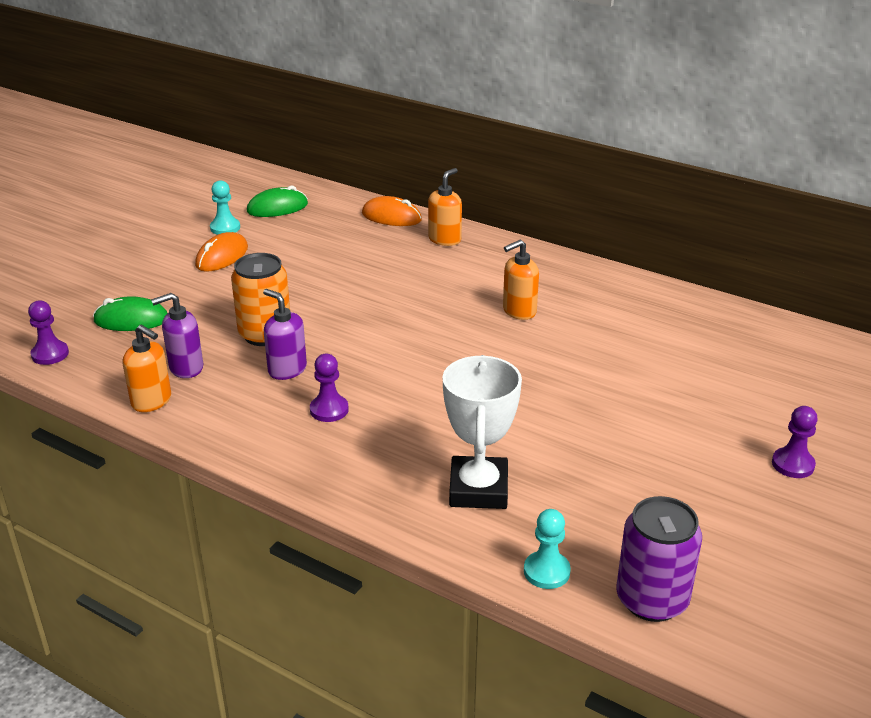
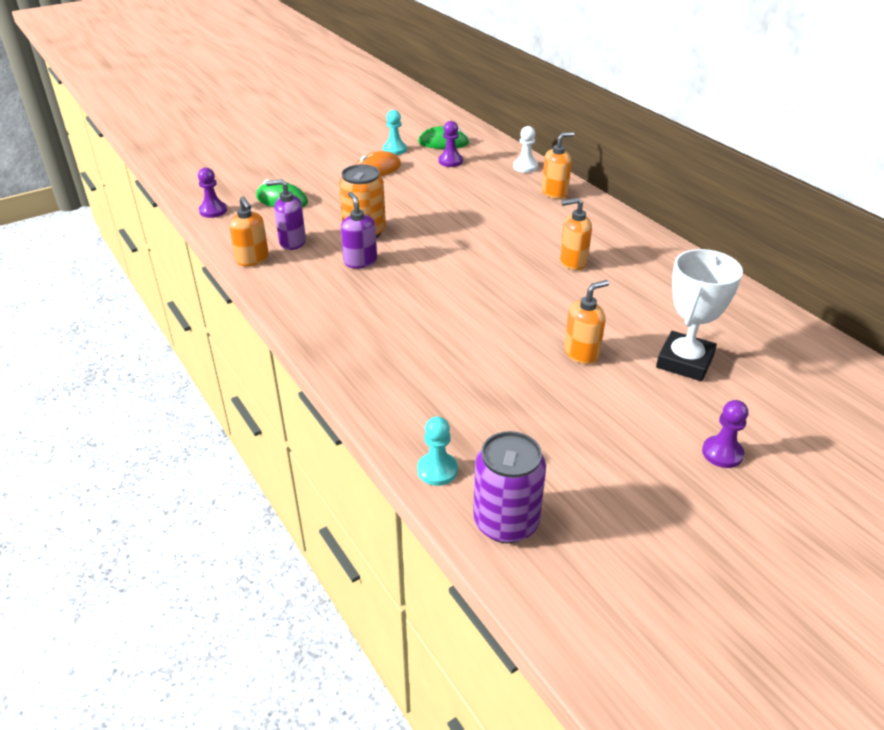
camera: 25 degrees right, 5 degrees up
(329, 410) = (368, 298): purple pawn -> purple pawn (450, 161)
(391, 217) = (525, 167): orange mouse -> white pawn
(478, 489) = (433, 390): white trophy -> white trophy (684, 361)
(598, 405) = (581, 353): none -> orange soap dispenser

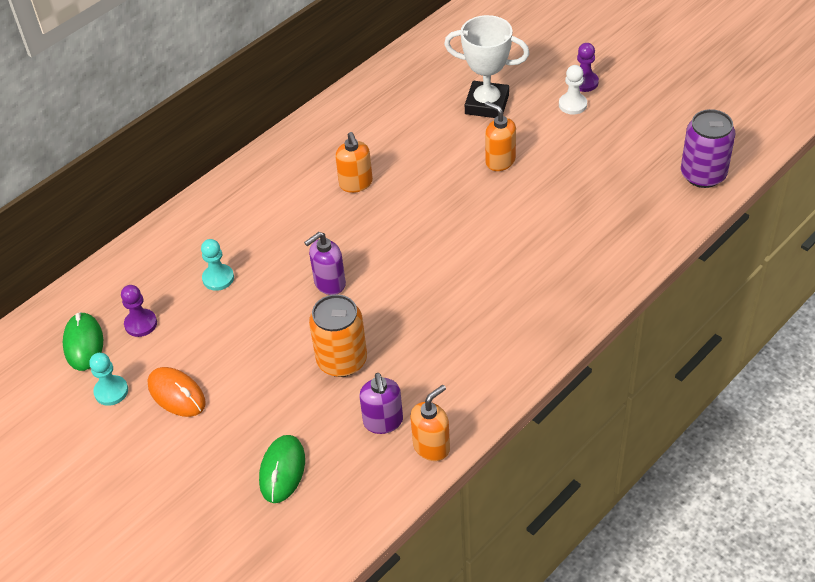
camera: 100 degrees left, 10 degrees up
(213, 211) = (328, 538): purple pawn -> none
(360, 261) = (405, 346): purple soap dispenser -> purple soap dispenser (329, 283)
(437, 470) = (674, 218): turquoise pawn -> turquoise pawn (218, 278)
(525, 167) = (147, 250): white pawn -> white pawn (572, 105)
(554, 193) = (211, 216): orange soap dispenser -> none

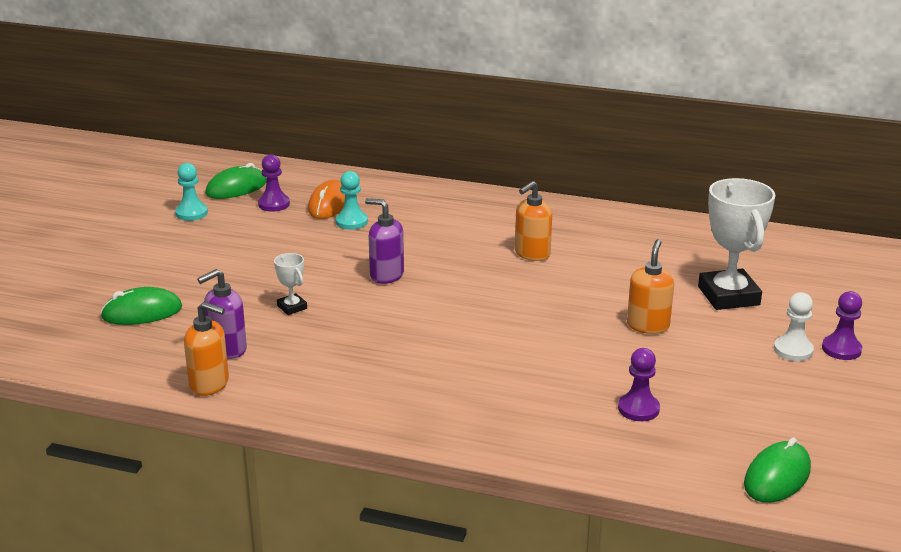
camera: 60 degrees right, 20 degrees down
(176, 394) = (204, 241): orange mouse -> orange mouse (329, 204)
(342, 360) = (292, 307): orange can -> white trophy
(599, 208) = (638, 409): none -> purple pawn
(703, 175) = (777, 477): purple can -> green mouse

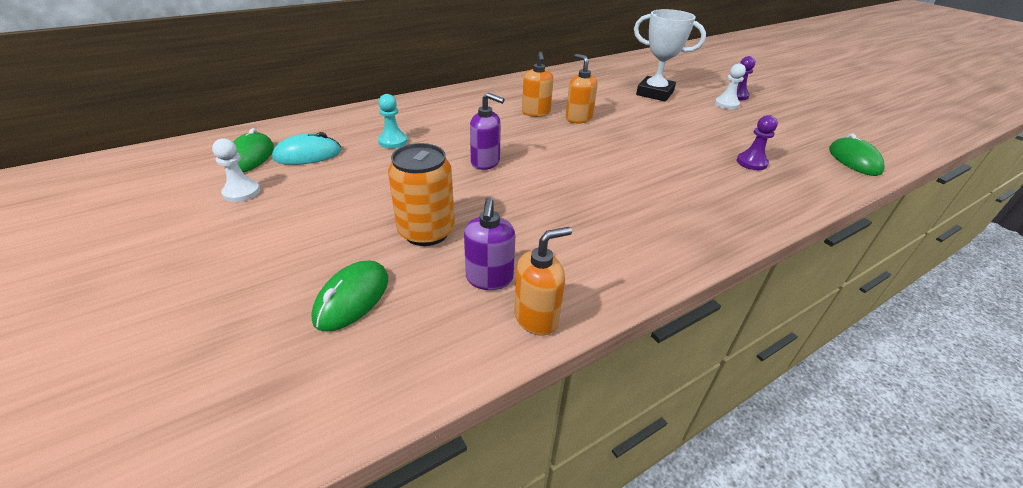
camera: 50 degrees left, 10 degrees up
(191, 213) = (242, 192): turquoise pawn -> white pawn
(247, 300) = (426, 232): none -> orange can
(274, 204) = (308, 155): purple pawn -> turquoise mouse
(292, 307) = (470, 217): white trophy -> none
(329, 204) = (353, 137): orange mouse -> none
(386, 275) = (485, 162): purple soap dispenser -> purple soap dispenser turned 135 degrees counterclockwise
(648, 325) = (661, 121): orange soap dispenser -> orange soap dispenser (578, 118)

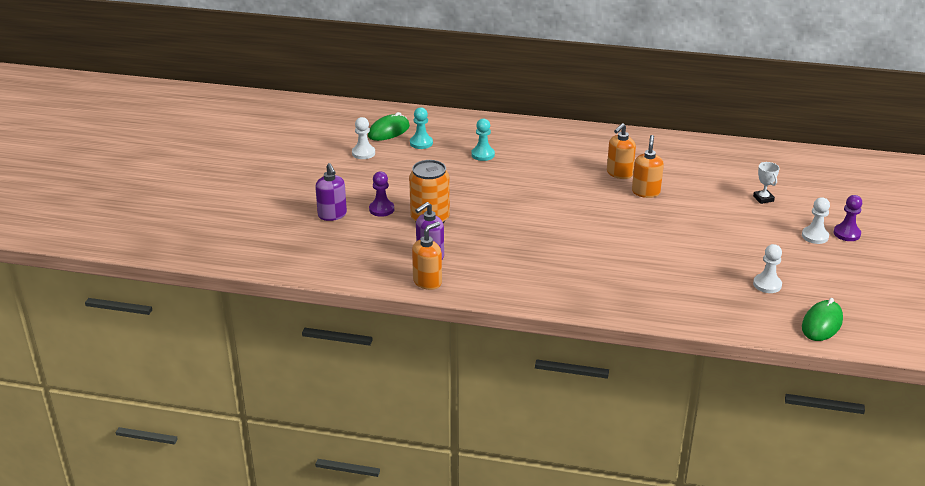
camera: 45 degrees right, 5 degrees down
(308, 155) = (421, 143): turquoise mouse -> turquoise pawn
(352, 298) = (359, 232): green mouse -> none
(485, 162) = (521, 195): purple soap dispenser -> purple soap dispenser (332, 215)
(536, 317) = (427, 282): orange soap dispenser -> orange soap dispenser turned 60 degrees counterclockwise
(654, 93) = (763, 199): white trophy -> white trophy, size x0.46
(751, 162) = (722, 283): purple pawn -> purple pawn (381, 209)
(774, 149) = (767, 284): none -> white pawn

